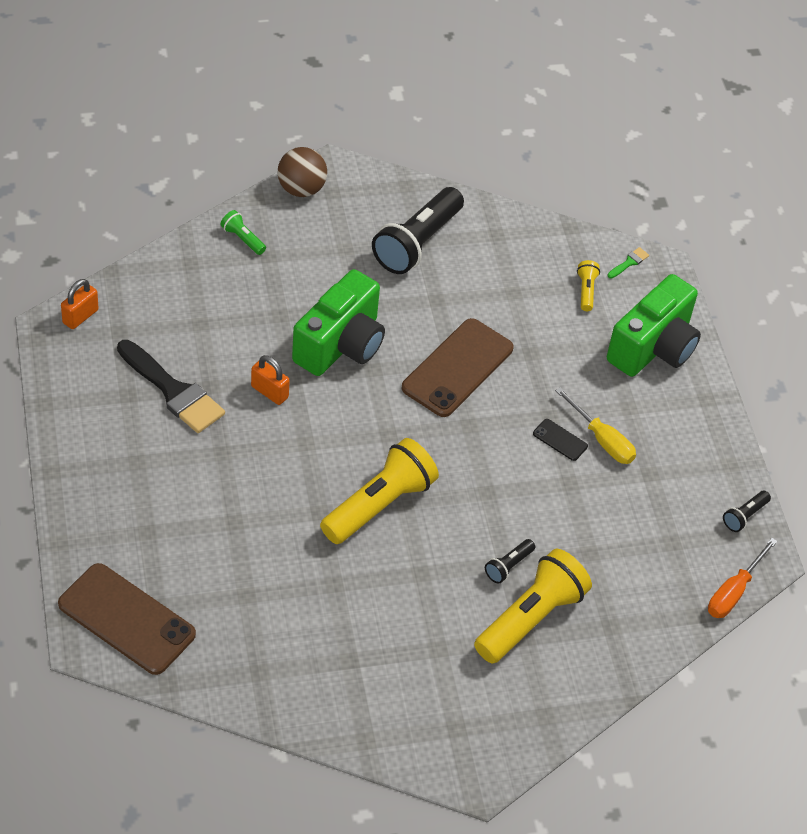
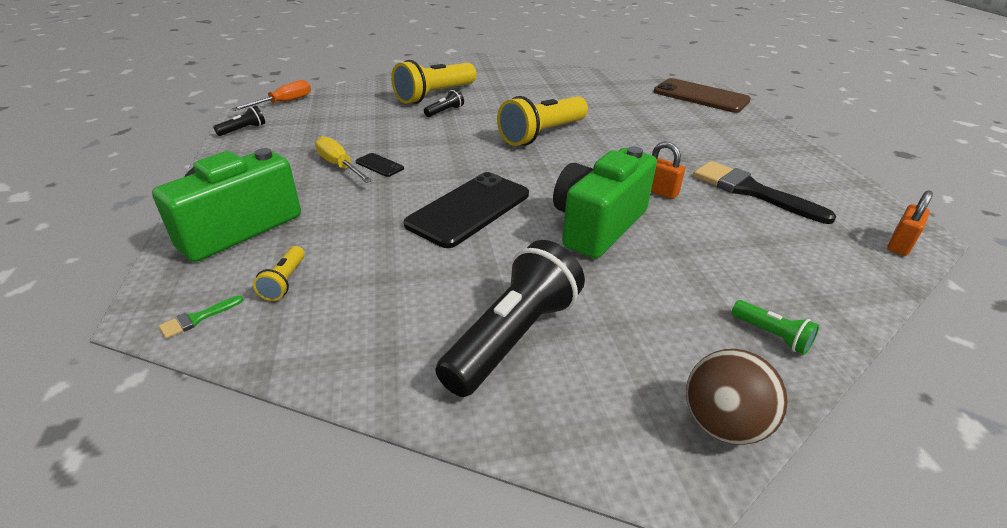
camera: 175 degrees left, 15 degrees down
(457, 368) = (469, 209): brown phone -> black phone

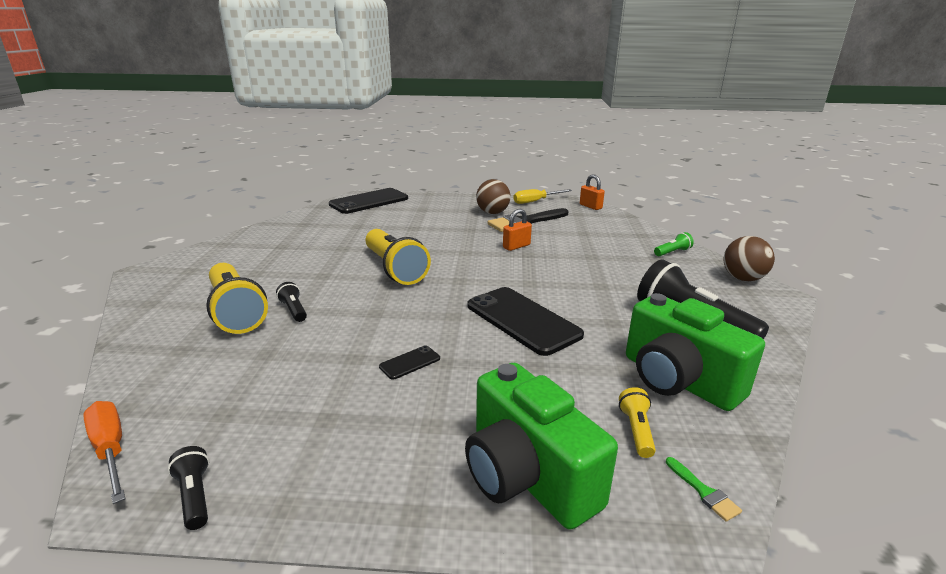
camera: 75 degrees left, 10 degrees down
(285, 282) = (636, 430): yellow flashlight -> yellow flashlight turned 105 degrees counterclockwise
(339, 166) = (395, 392): yellow screwdriver -> yellow screwdriver (535, 201)
(597, 225) = (558, 274): green camera -> green camera (678, 380)
(700, 96) = (369, 201): brown phone -> black phone
(756, 166) = (492, 213): none -> brown ball

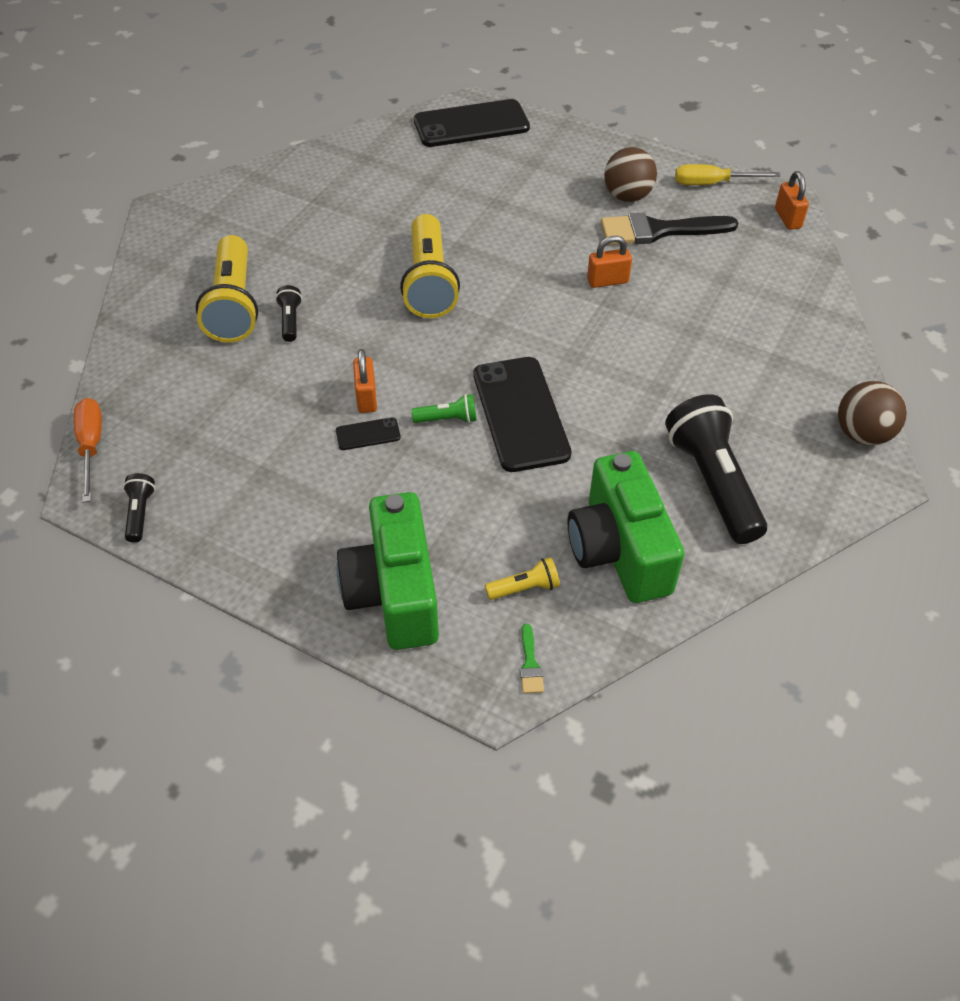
camera: 25 degrees right, 25 degrees up
(391, 340) = (366, 397): none -> orange padlock
(636, 430) = (524, 588): yellow flashlight -> yellow flashlight turned 45 degrees clockwise
(672, 252) = (815, 355): green flashlight -> green flashlight (447, 419)

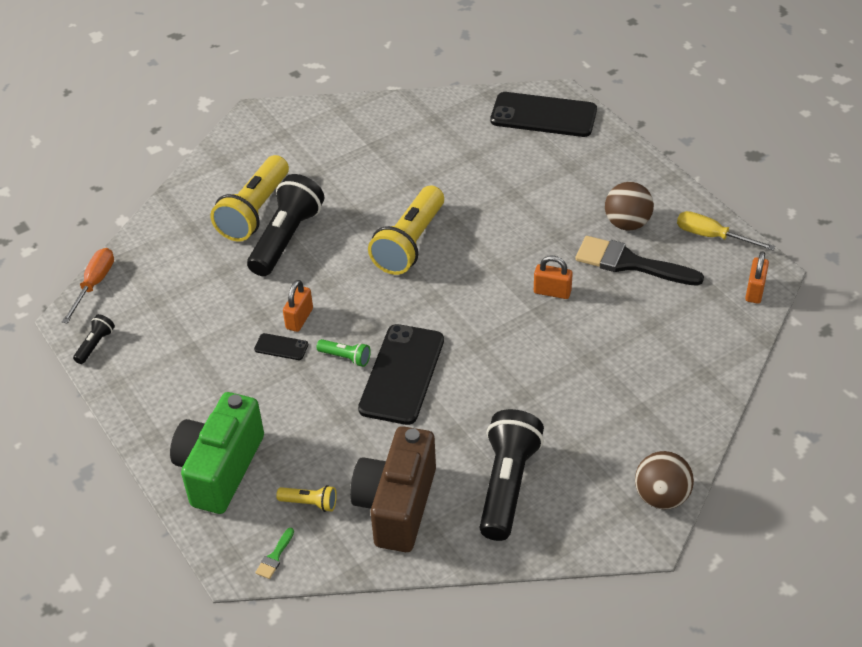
camera: 30 degrees right, 5 degrees down
(290, 321) = (286, 238): black flashlight -> black flashlight, size x2.22
(619, 550) = (397, 505): green camera -> brown camera

